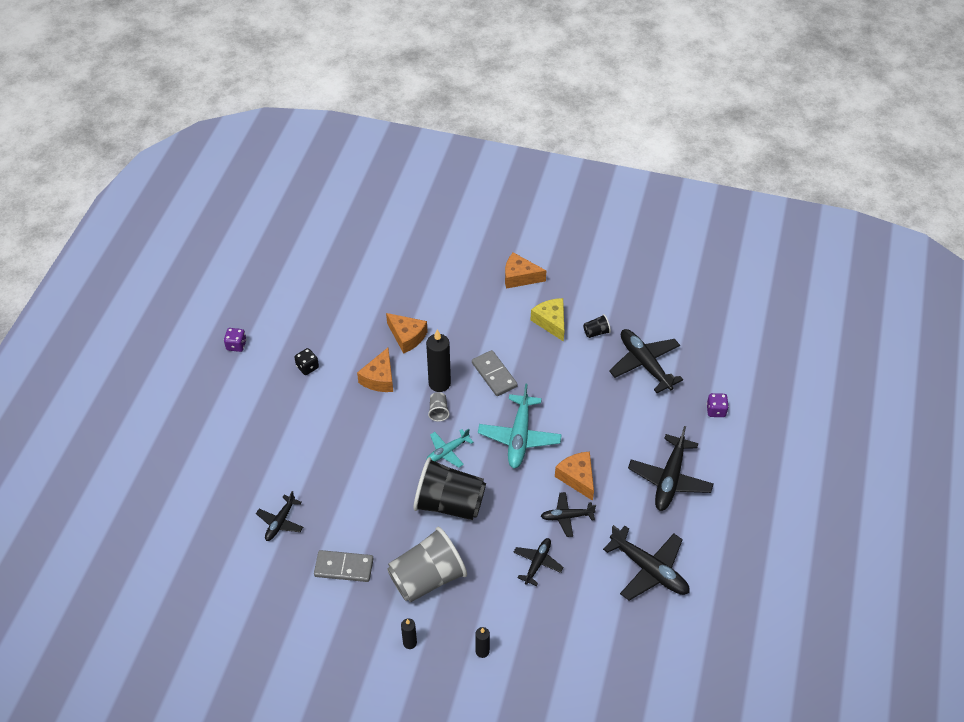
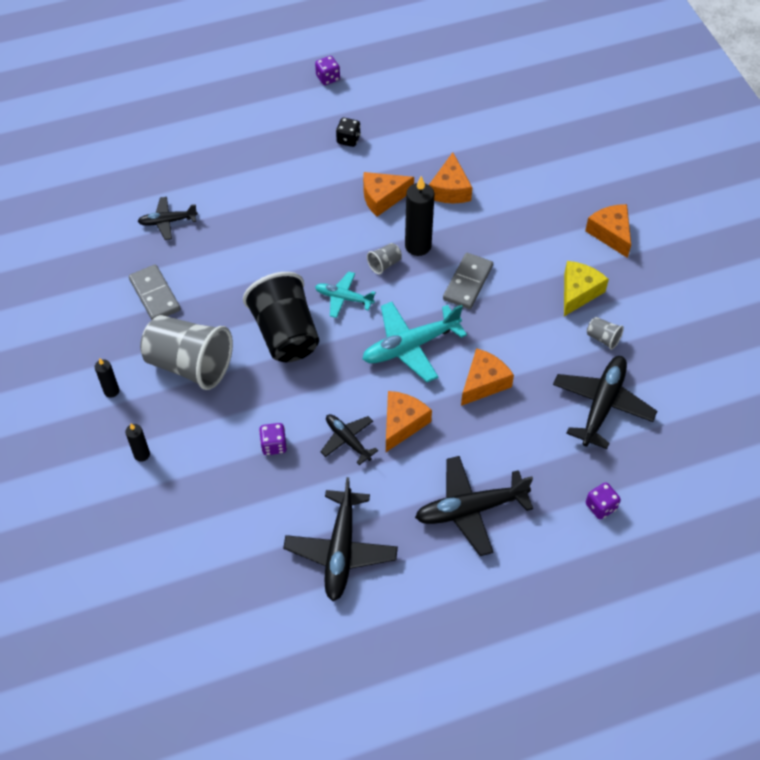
camera: 55 degrees right, 5 degrees up
(537, 563) = (274, 445): black plane -> purple dice
(580, 414) = (483, 382): none -> orange cheese
(596, 332) = (603, 338): black cup -> grey cup

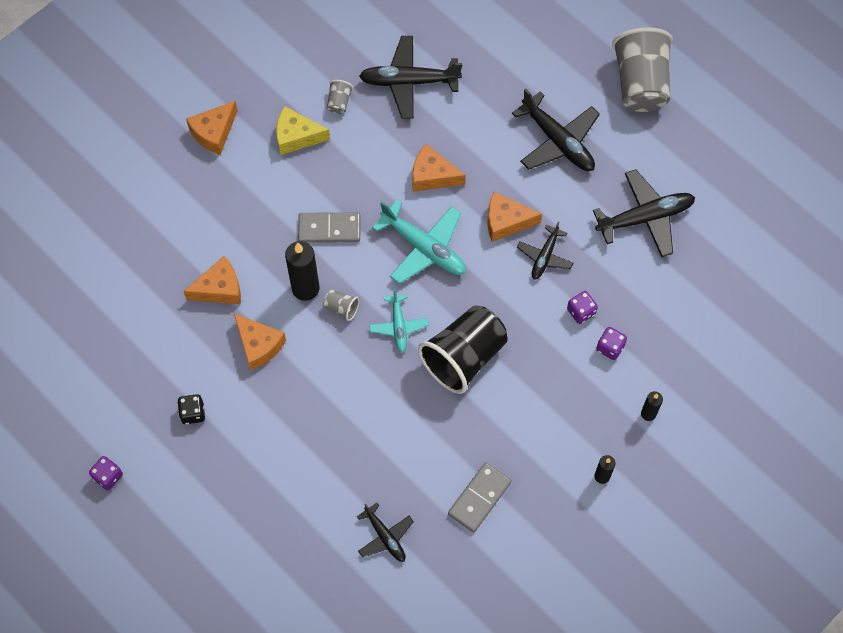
camera: 115 degrees left, 10 degrees up
(190, 364) = (539, 423): grey cup -> grey cup (640, 83)
(600, 506) = (505, 53): purple dice -> purple dice (610, 347)

